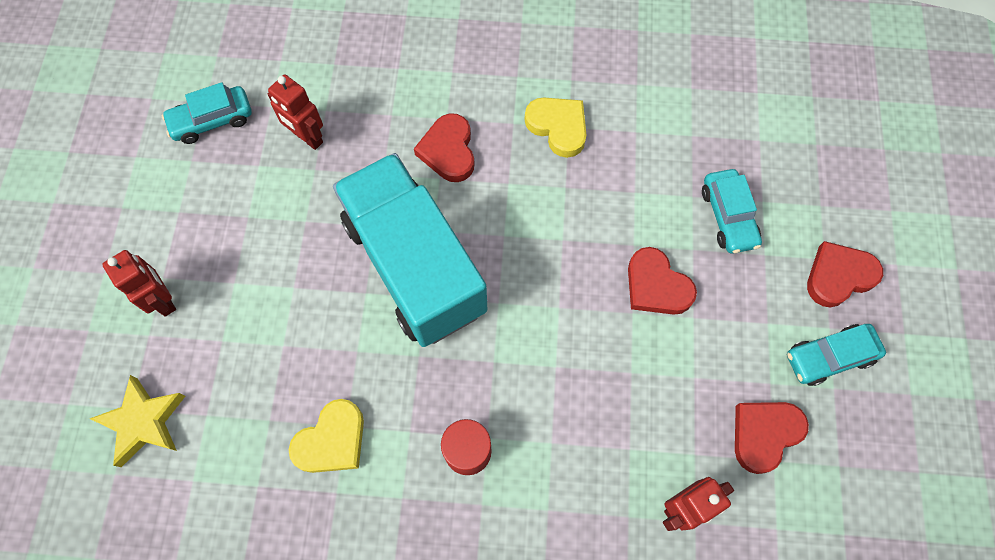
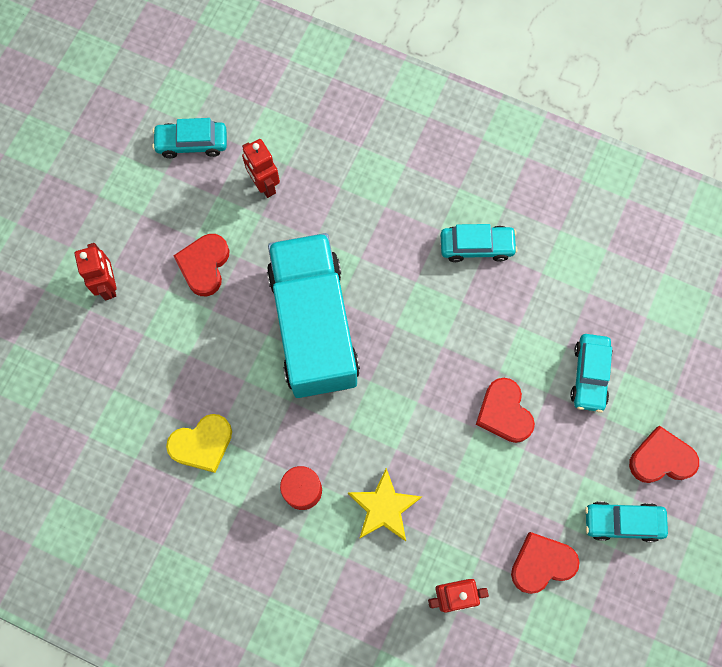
camera: 20 degrees right, 5 degrees up
(143, 422) = (66, 378): yellow star -> yellow star (384, 508)
(448, 151) = (376, 236): red heart -> red heart (204, 265)
(558, 127) = (476, 246): yellow heart -> turquoise car

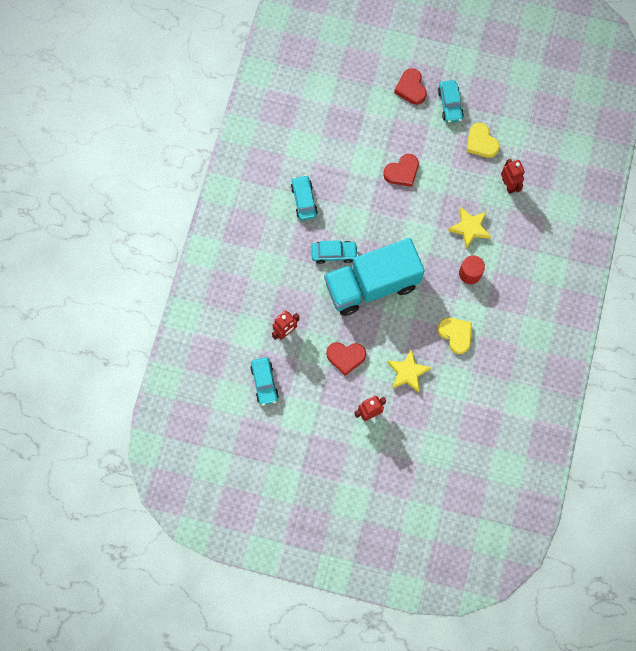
camera: 100 degrees left, 0 degrees up
(157, 355) = (407, 372): none -> yellow star
(541, 563) = (481, 142): red heart -> yellow heart
(589, 375) = (371, 129): turquoise car -> turquoise car (334, 253)

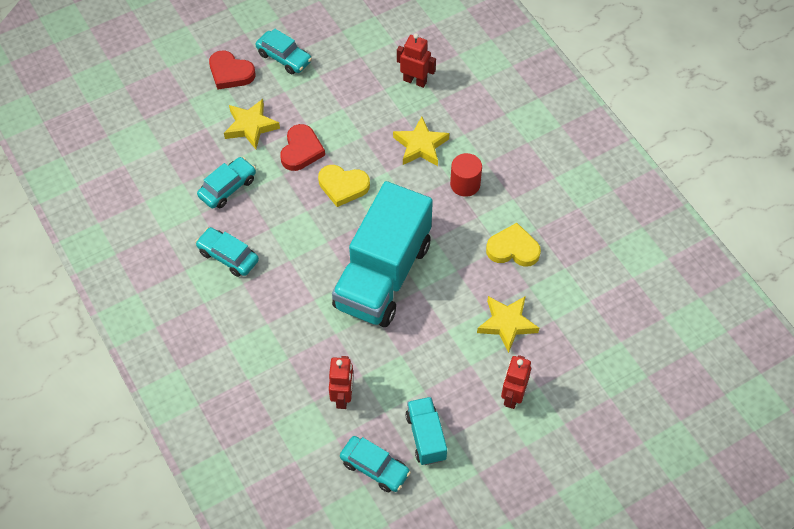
camera: 45 degrees left, 15 degrees down
(304, 391) = (426, 437): none -> turquoise truck
(334, 253) = (313, 279): turquoise car -> turquoise car (227, 187)
(346, 357) = (431, 365): red heart -> none
(389, 132) = (251, 126): none -> yellow star
(481, 142) = (349, 66): yellow heart -> yellow heart (343, 186)

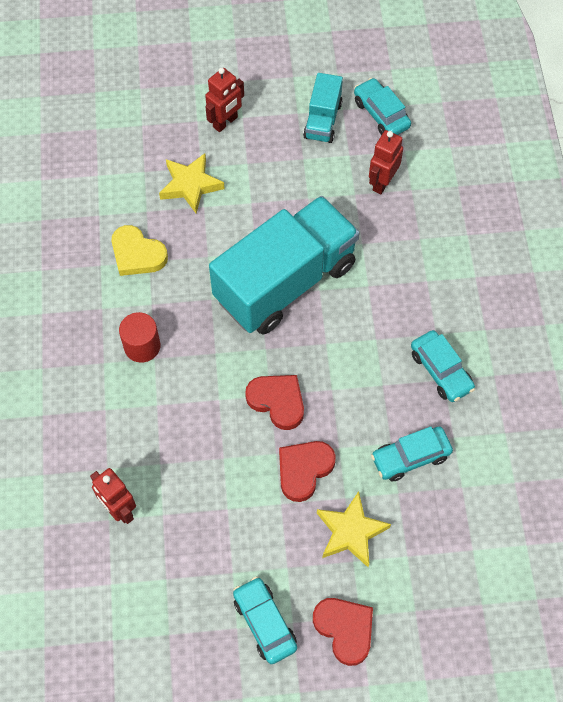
camera: 155 degrees left, 5 degrees up
(343, 186) = (277, 401): yellow heart -> red heart
(420, 145) = (163, 415): yellow star -> none

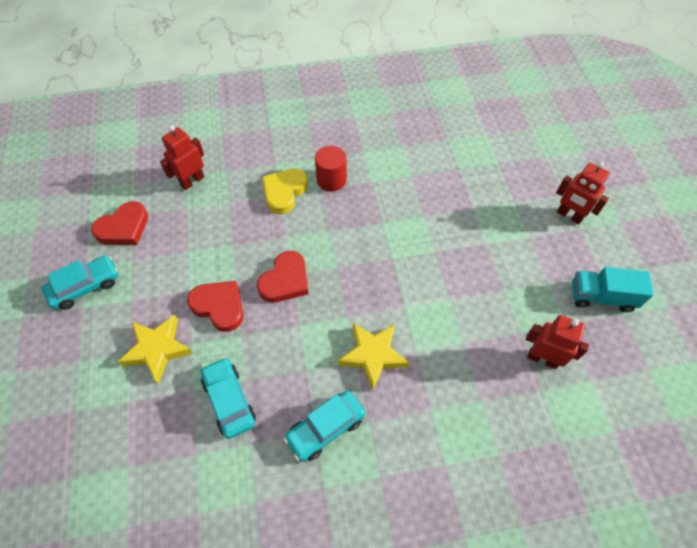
camera: 85 degrees right, 5 degrees down
(137, 254) = (416, 167): yellow heart -> yellow heart (284, 192)
(190, 185) = (493, 196): yellow star -> yellow star (373, 355)
(285, 282) = (408, 277): turquoise truck -> none
(345, 629) = (68, 349): red heart -> red heart (124, 227)
(381, 114) = (630, 353): turquoise car -> none

